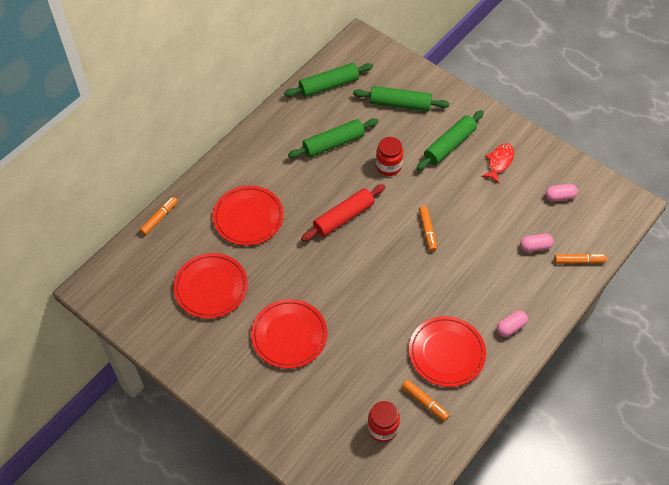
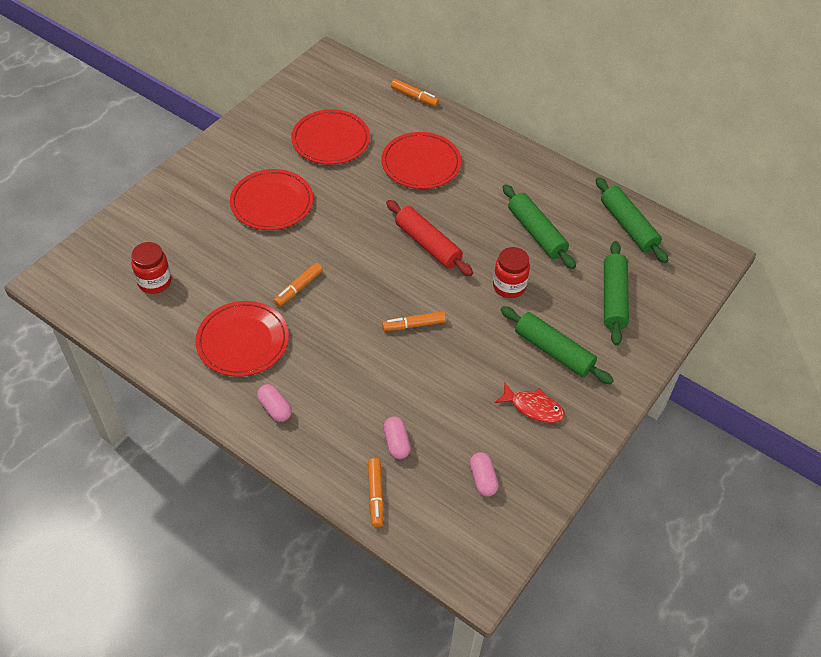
camera: 85 degrees right, 5 degrees down
(424, 402) = (182, 319): orange marker -> orange marker (298, 288)

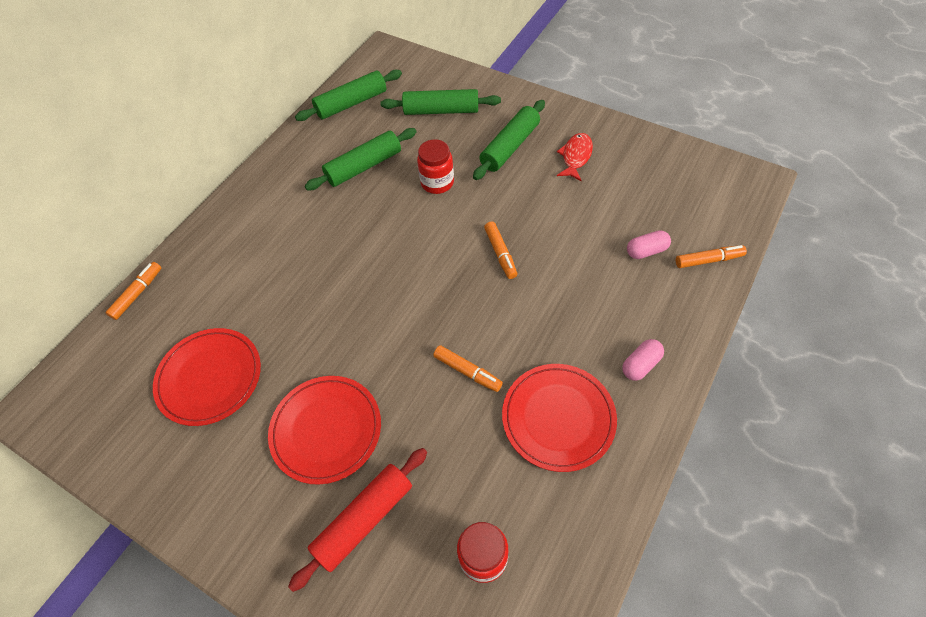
camera: 90 degrees left, 5 degrees up
(421, 163) = (259, 274): red plate -> none
(428, 244) = (387, 253): red rolling pin -> red rolling pin (364, 519)
(483, 479) = (661, 185): pink capsule -> none

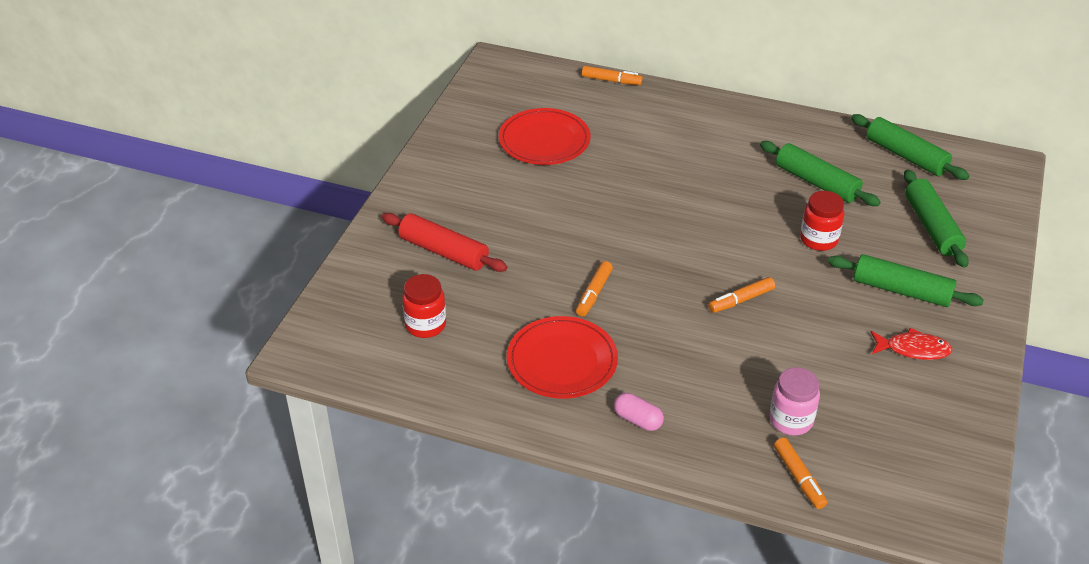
camera: 75 degrees right, 15 degrees down
(326, 430) = (514, 216): red plate -> none
(646, 251) = (791, 420): pink capsule -> pink jar

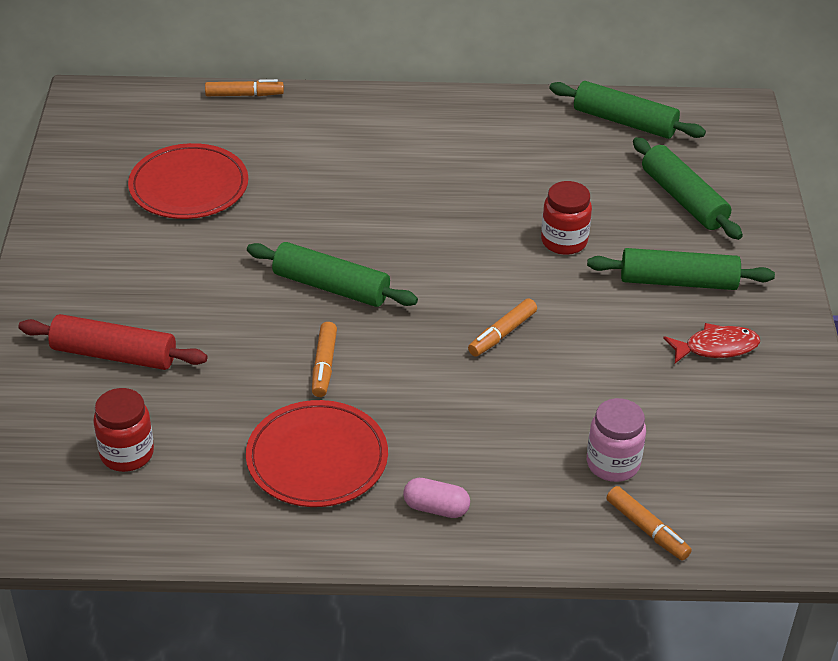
camera: 20 degrees left, 0 degrees up
(816, 182) = (536, 173): green rolling pin -> green rolling pin (331, 286)

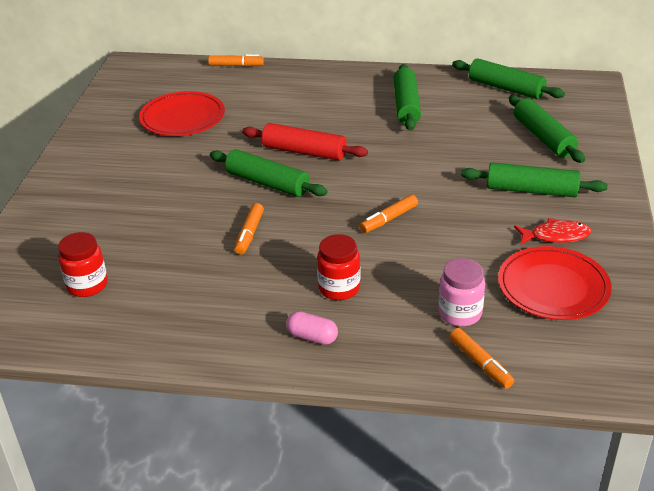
camera: 10 degrees right, 5 degrees down
(114, 354) = (98, 219): red rolling pin -> red rolling pin (304, 151)
(317, 458) = (228, 296): red plate -> red plate (553, 287)
(495, 154) = (406, 105): none -> green rolling pin
(564, 241) = (447, 161): red jar -> red jar (339, 288)

